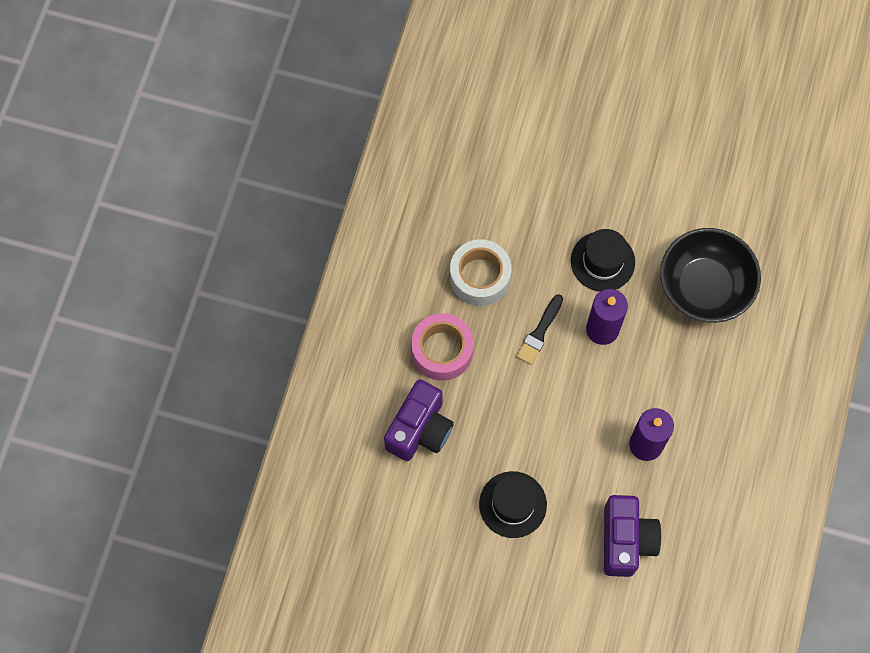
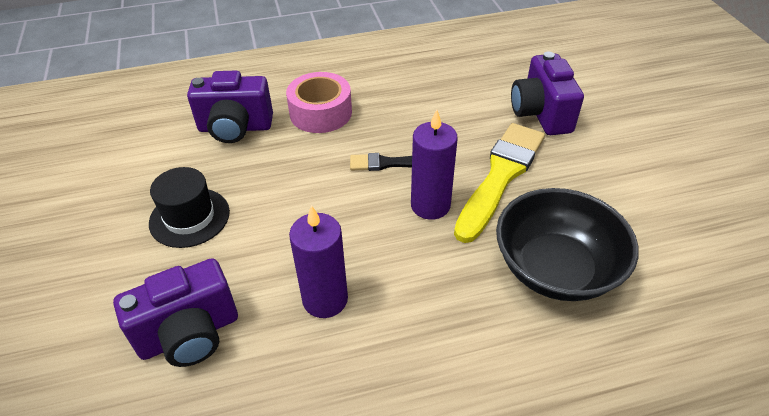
camera: 60 degrees right, 25 degrees down
(480, 277) = (408, 107): white tape -> none
(552, 181) = (541, 114): none -> purple camera
(602, 261) = (500, 176): black hat -> yellow brush

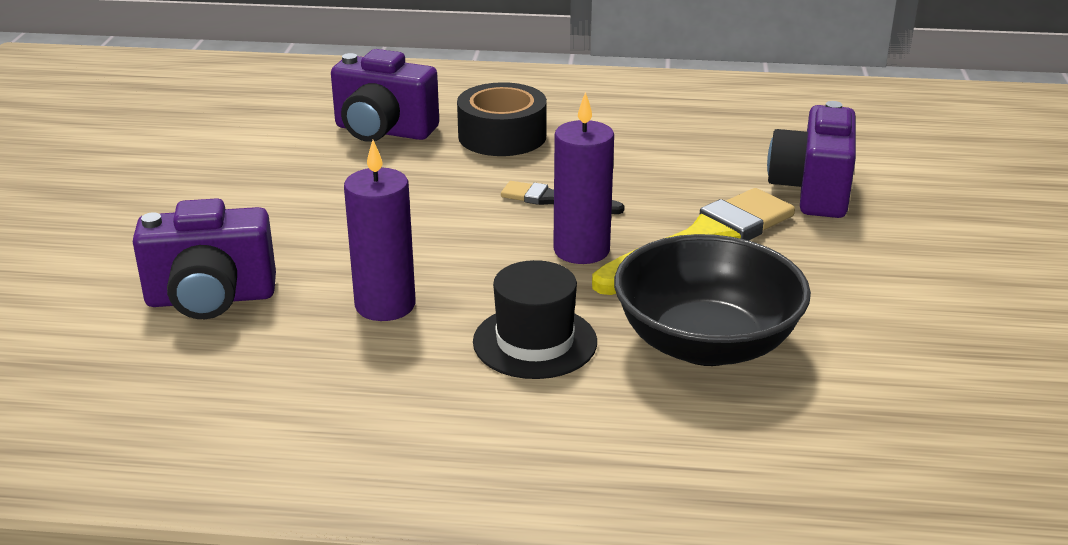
camera: 20 degrees right, 15 degrees down
(189, 217) = (275, 201): black hat -> black hat (535, 342)
(320, 113) = (502, 136): pink tape -> black tape

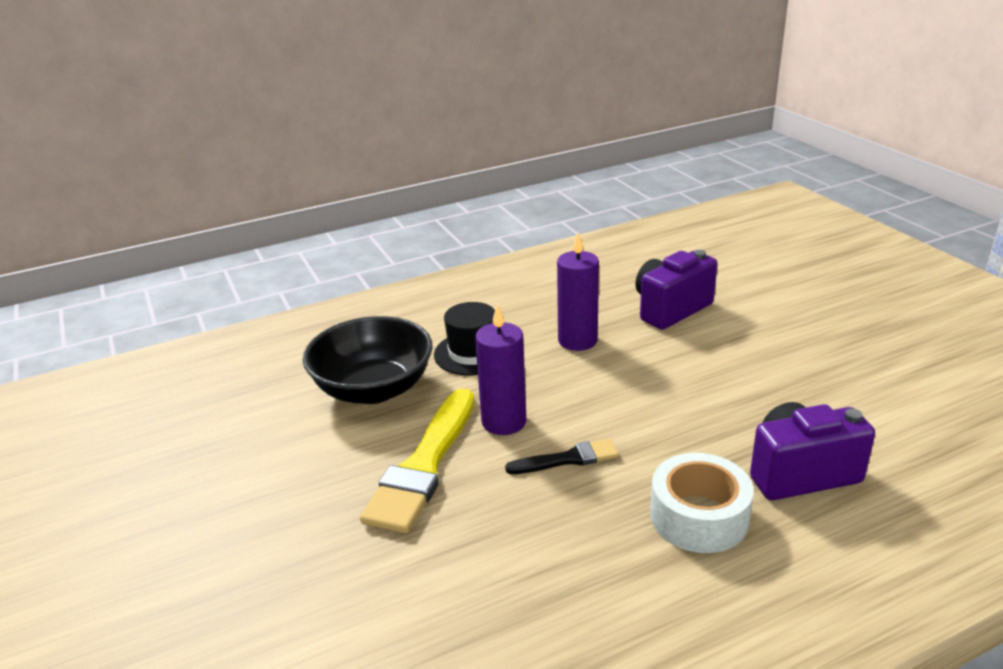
camera: 150 degrees right, 0 degrees up
(502, 136) = (699, 517): black tape -> white tape
(812, 191) = (357, 571): purple camera -> none

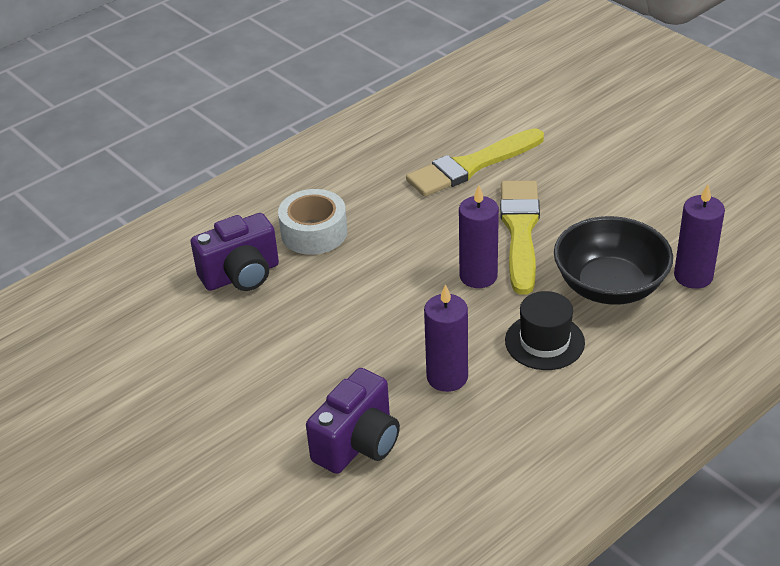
camera: 165 degrees right, 10 degrees up
(285, 384) = (693, 276): none -> purple candle
(428, 586) = (471, 166): none -> yellow brush
(567, 459) = (415, 255): black brush -> none

